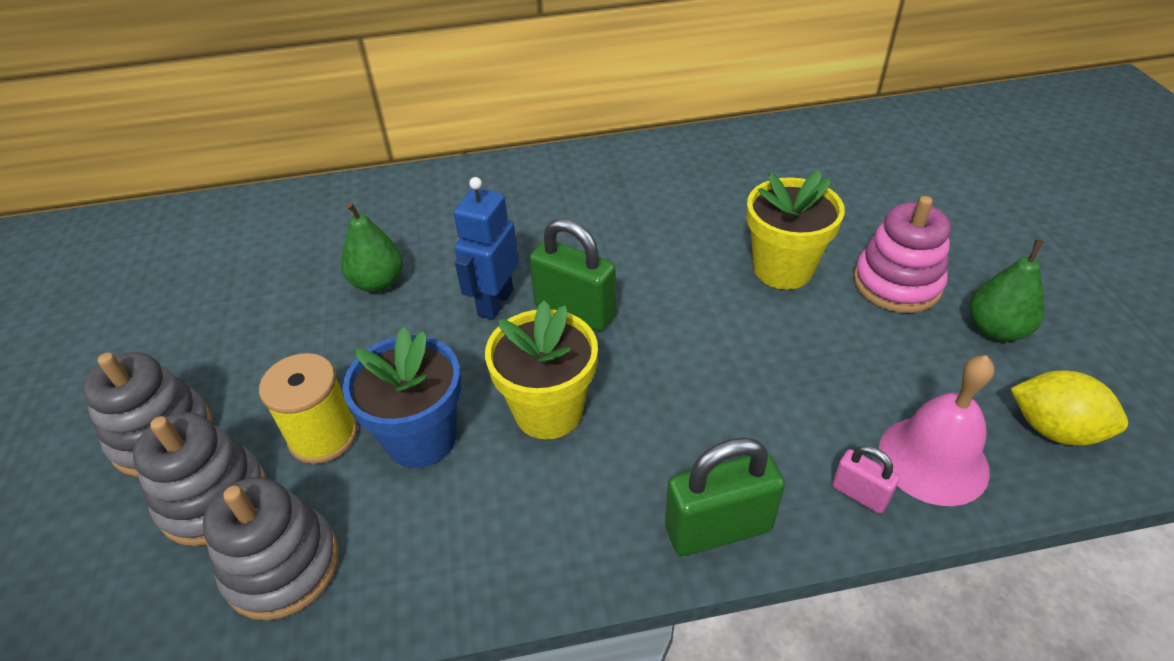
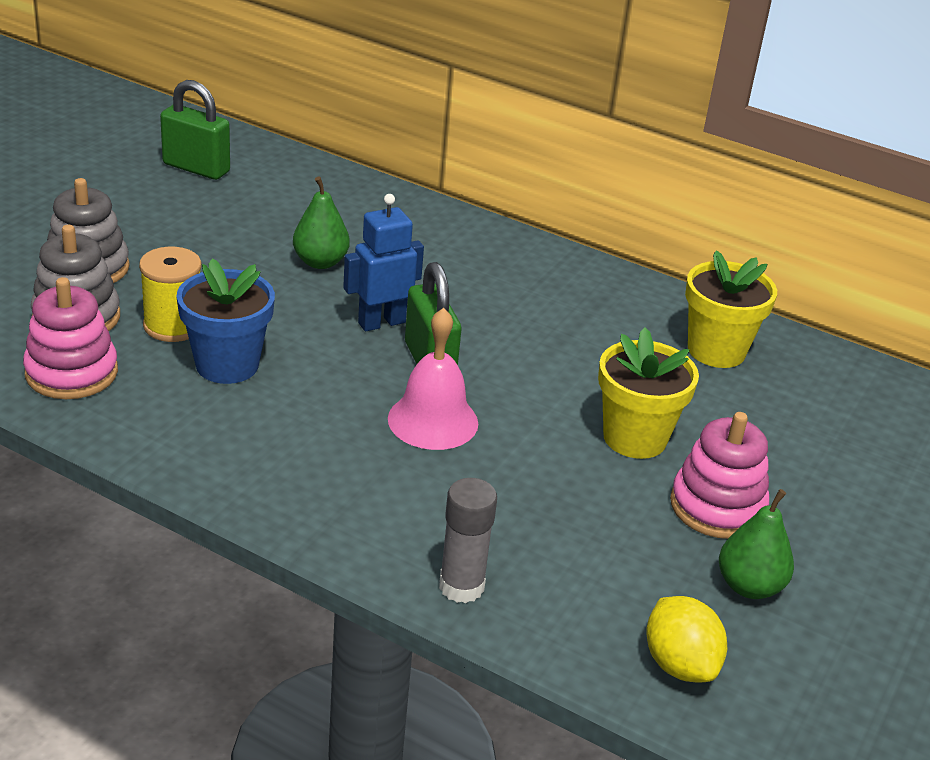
camera: 35 degrees right, 10 degrees down
(282, 566) = (71, 373): grey stacking toy -> pink stacking toy
(548, 411) = (325, 404): yellow flower pot -> yellow flower pot (716, 350)
(718, 528) = (338, 533): green padlock -> green padlock (196, 168)
(859, 494) = (461, 586): pink padlock -> grey glue stick
(933, 460) = (549, 610): pink bell -> pink bell (433, 420)

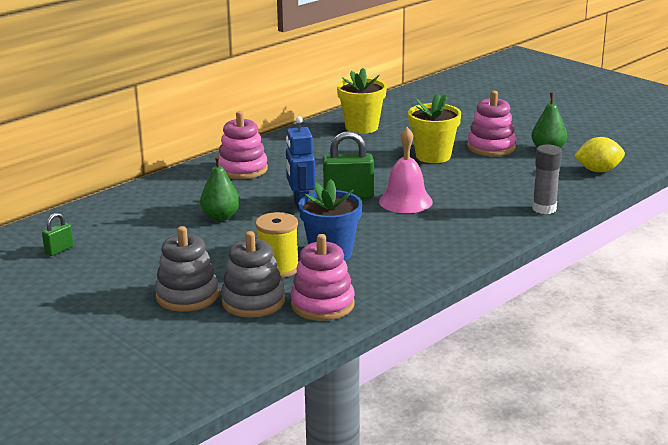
camera: 70 degrees left, 10 degrees down
(196, 168) = (59, 250): green padlock -> green padlock, size x0.54
(487, 259) = (242, 169): none -> pink stacking toy

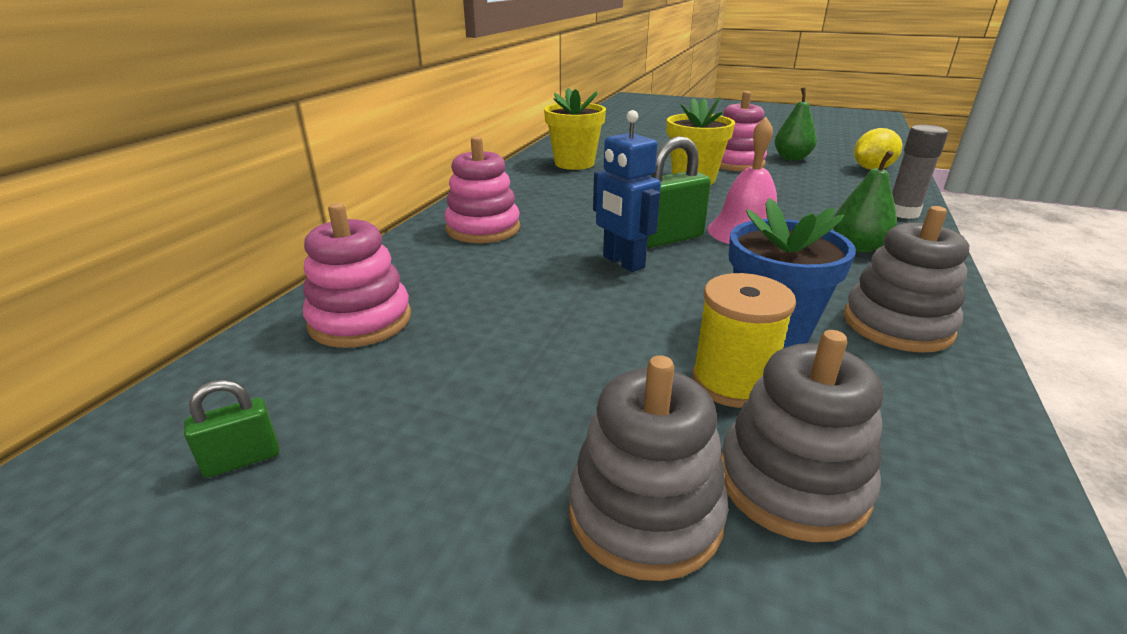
camera: 25 degrees left, 5 degrees up
(59, 250) = (242, 460): green padlock -> green padlock turned 45 degrees clockwise
(220, 217) = (524, 305): green pear -> green pear (857, 247)
(322, 304) = (916, 447): pink stacking toy -> pink stacking toy (360, 320)
(403, 265) = (897, 325): none -> grey stacking toy

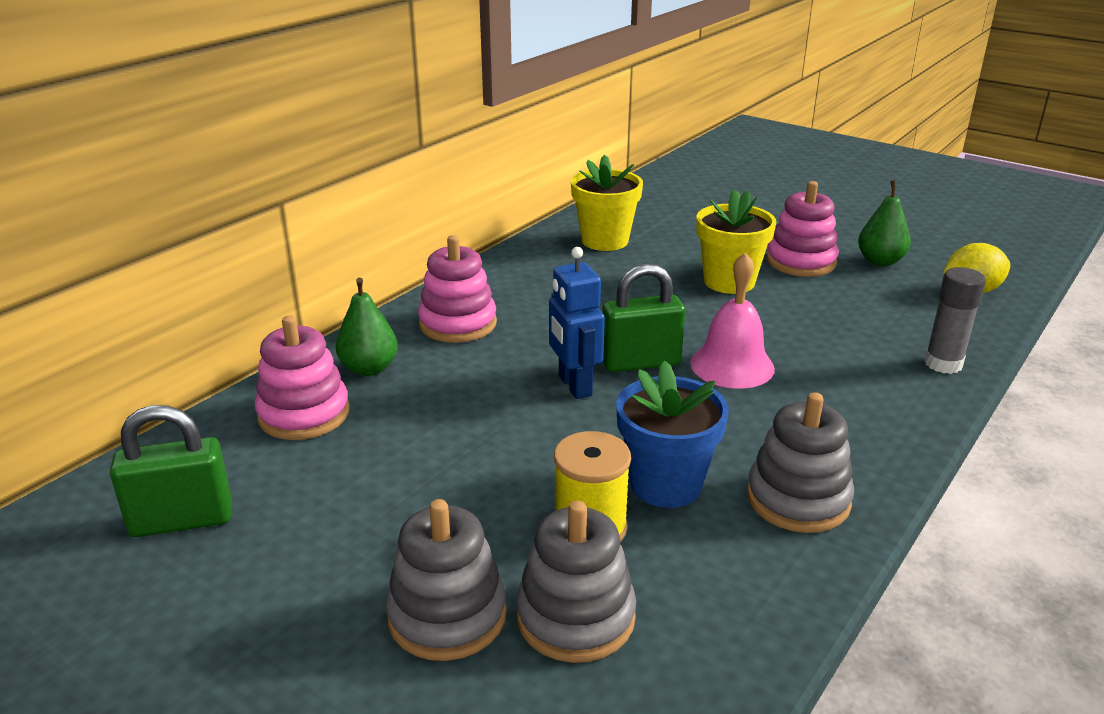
camera: 15 degrees right, 0 degrees up
(242, 460) = (182, 521): green padlock -> green padlock, size x1.86
(857, 247) = (842, 403): green pear -> green pear (369, 369)

